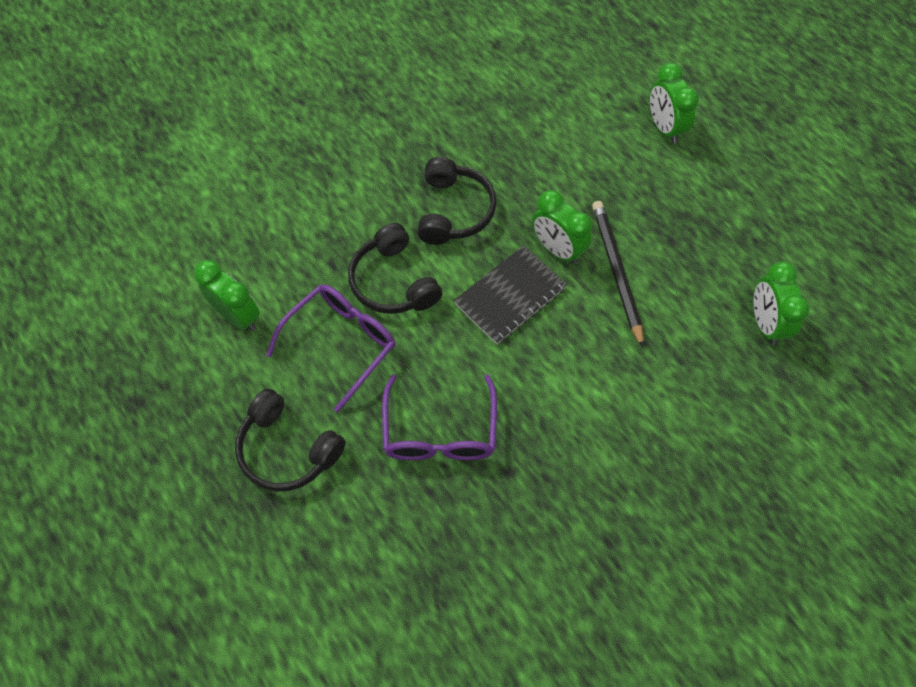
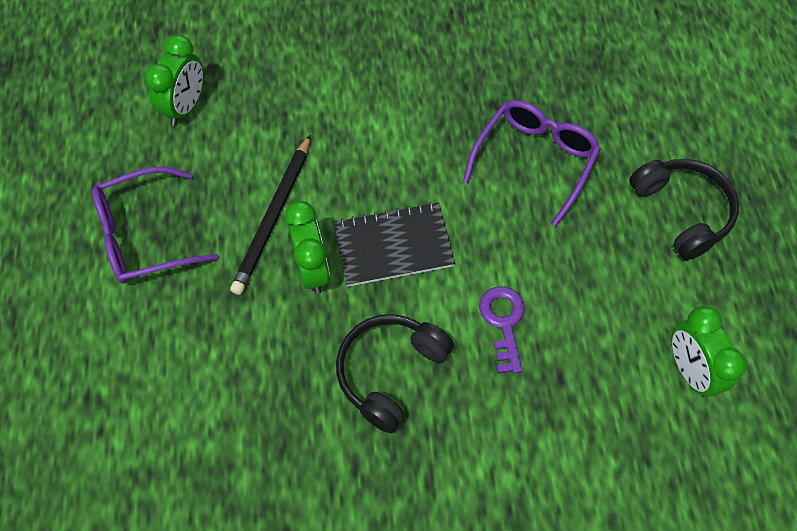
camera: 150 degrees left, 0 degrees up
(341, 343) = (589, 284): purple glasses -> purple glasses (144, 236)
(393, 282) = (503, 322): black headphones -> purple key
(664, 128) = (82, 349): green clock -> none

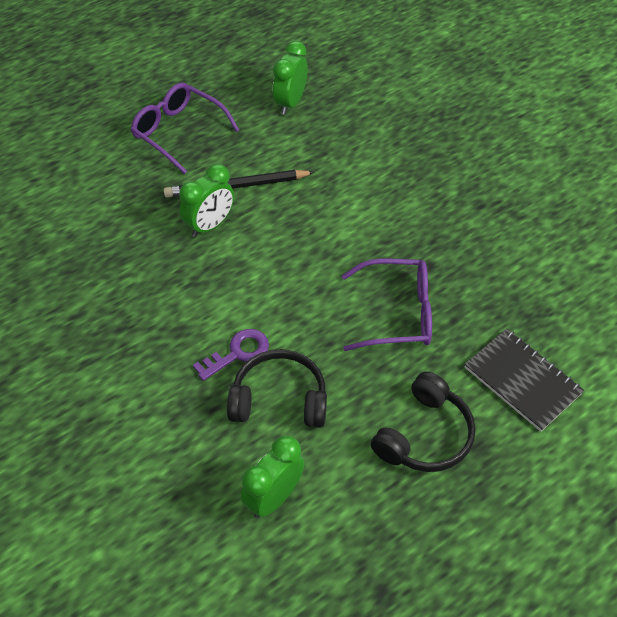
camera: 60 degrees right, 10 degrees down
(185, 106) = (290, 103): green clock -> green clock turned 120 degrees clockwise
(390, 372) = (156, 303): black headphones -> black headphones (279, 399)
(393, 246) = (258, 260): black notebook -> black notebook (522, 380)

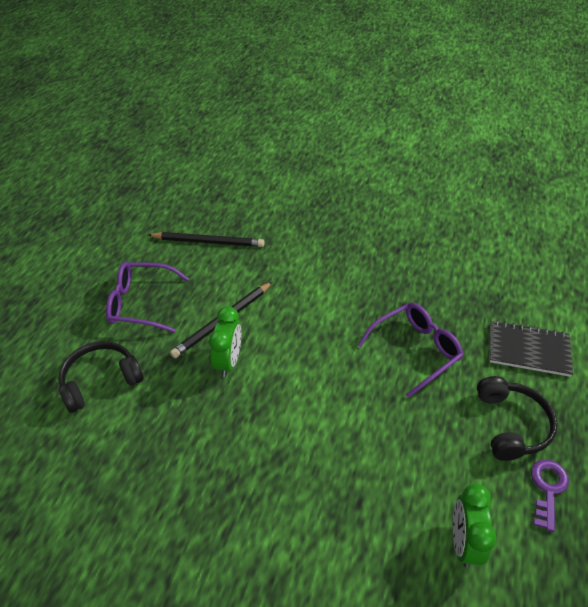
camera: 35 degrees left, 5 degrees down
(238, 353) = (337, 446): purple key -> purple key (547, 488)
(279, 399) = (398, 463): black headphones -> black headphones (101, 381)
(290, 103) = (208, 242): green clock -> black pencil

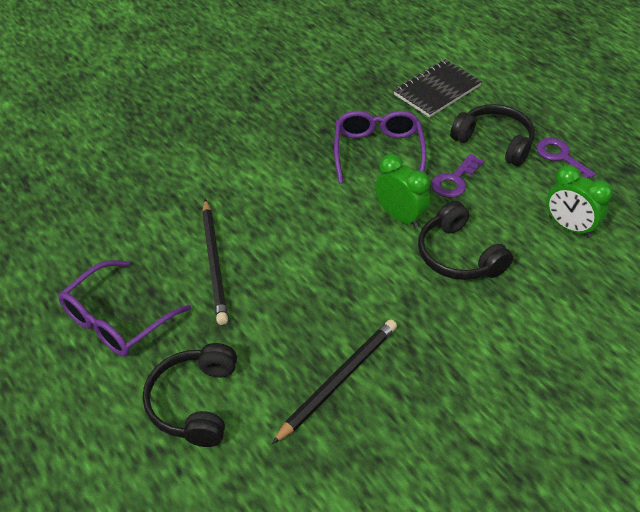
camera: 55 degrees left, 0 degrees up
(208, 242) = (88, 221): black pencil -> black pencil (338, 380)
(228, 361) = (270, 283): green clock -> green clock (400, 216)
(352, 467) = (458, 255): none -> black headphones
(435, 419) = (454, 180): none -> purple key

